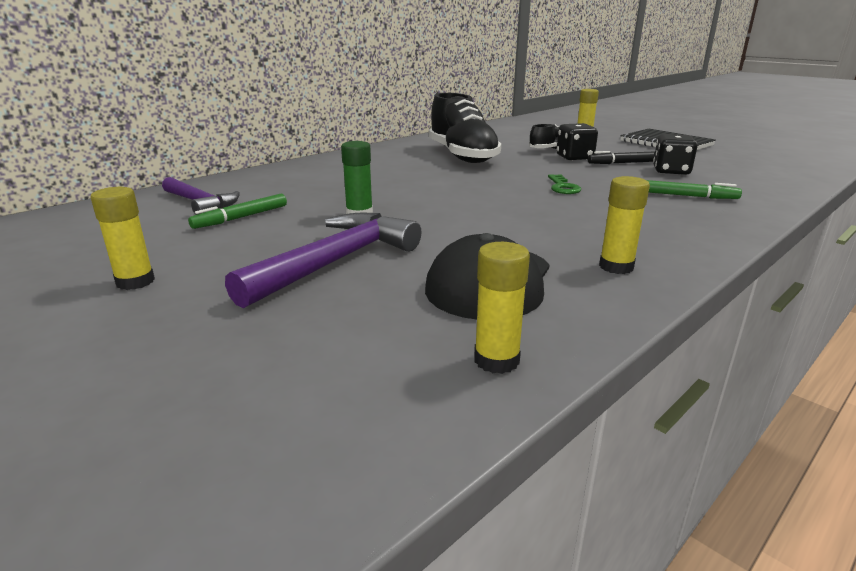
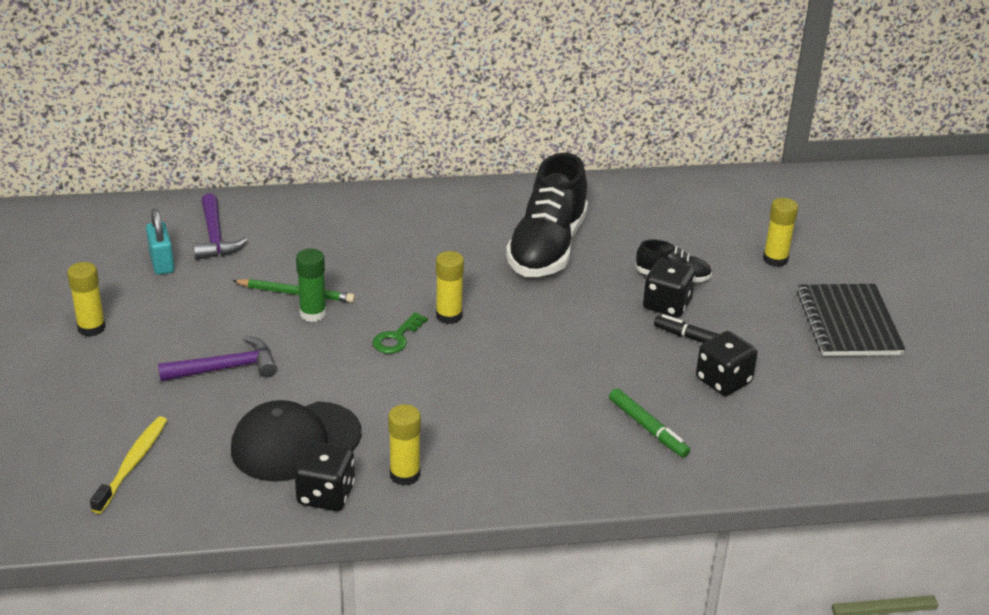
camera: 35 degrees right, 10 degrees up
(165, 226) = (162, 263): none -> turquoise padlock
(241, 218) = (223, 276): green marker -> none
(325, 210) = (296, 293): none -> green pencil
(336, 262) = (225, 368): purple hammer -> purple hammer, size x0.65
(350, 364) = (132, 464): none -> yellow toothbrush
(496, 360) = (206, 503): yellow glue stick -> yellow glue stick (449, 316)
(563, 187) = (551, 355): green key -> green key (396, 338)
(589, 303) = (326, 495): none -> black dice

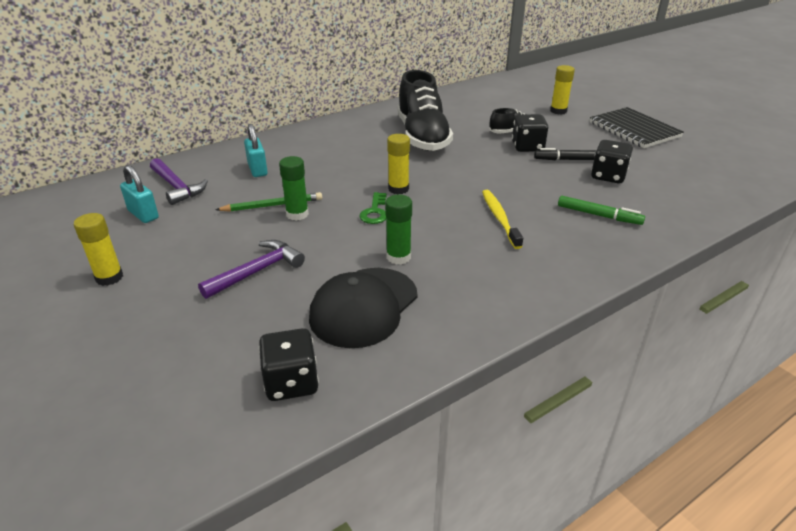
camera: 25 degrees left, 0 degrees up
(132, 464) = (229, 377): yellow toothbrush -> yellow toothbrush (499, 218)
(314, 239) = (257, 170): none -> turquoise padlock
(326, 495) = (427, 339): black dice -> black dice (291, 382)
(374, 401) = (398, 257): none -> green glue stick
(405, 475) = (473, 301): yellow glue stick -> none

